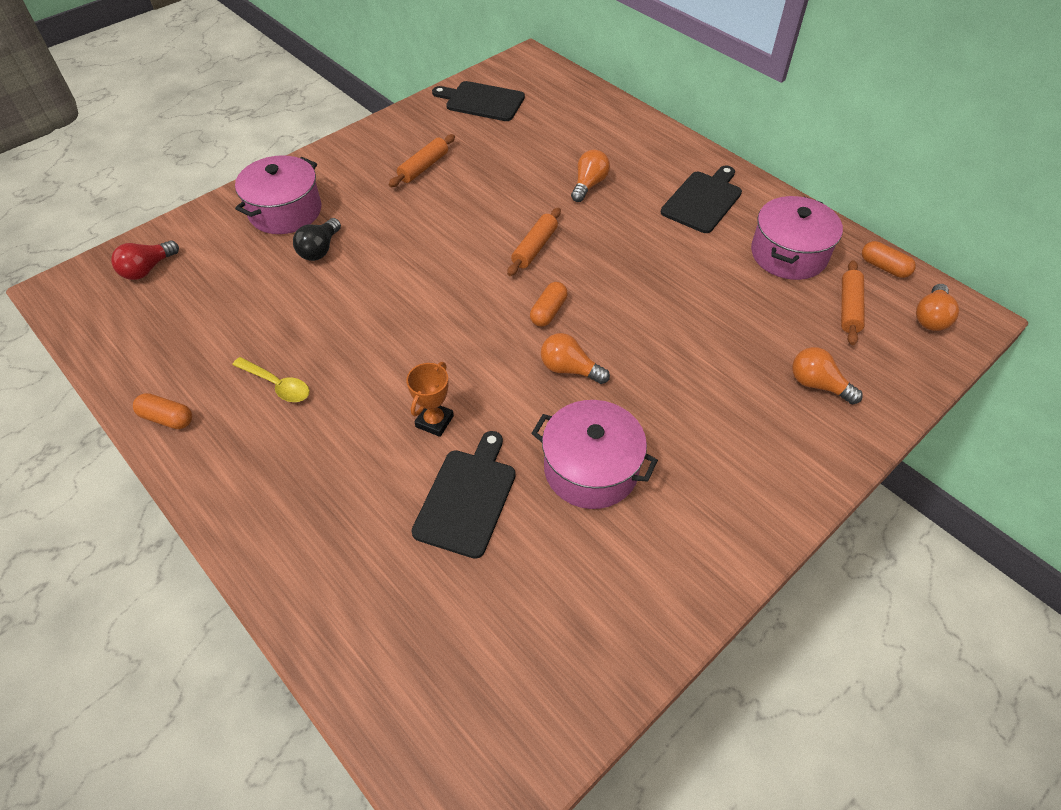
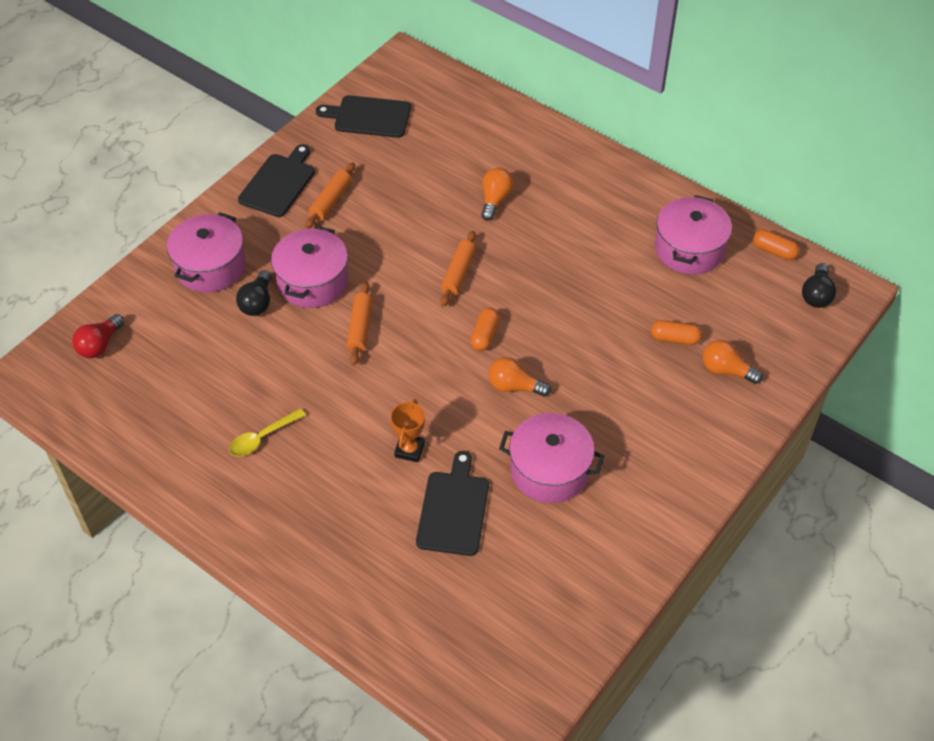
camera: 10 degrees left, 0 degrees up
(167, 418) = (175, 481): orange capsule -> orange capsule (675, 338)
(277, 385) = (262, 438): yellow spoon -> yellow spoon turned 120 degrees clockwise
(382, 237) = (313, 281): none -> pink pot
(703, 200) = (605, 203): black cutting board -> black cutting board (279, 183)
(849, 308) = (746, 295): orange rolling pin -> orange rolling pin (360, 328)
(931, 317) = (816, 295): orange light bulb -> black light bulb

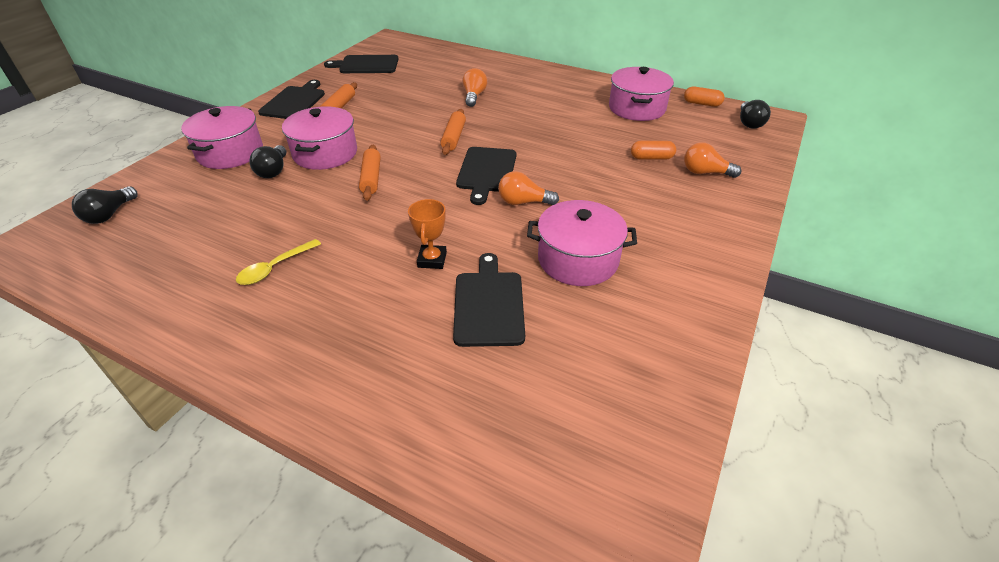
camera: 10 degrees left, 10 degrees down
(100, 345) = (109, 214): red light bulb -> black light bulb
(484, 335) = (486, 172): orange capsule -> black cutting board

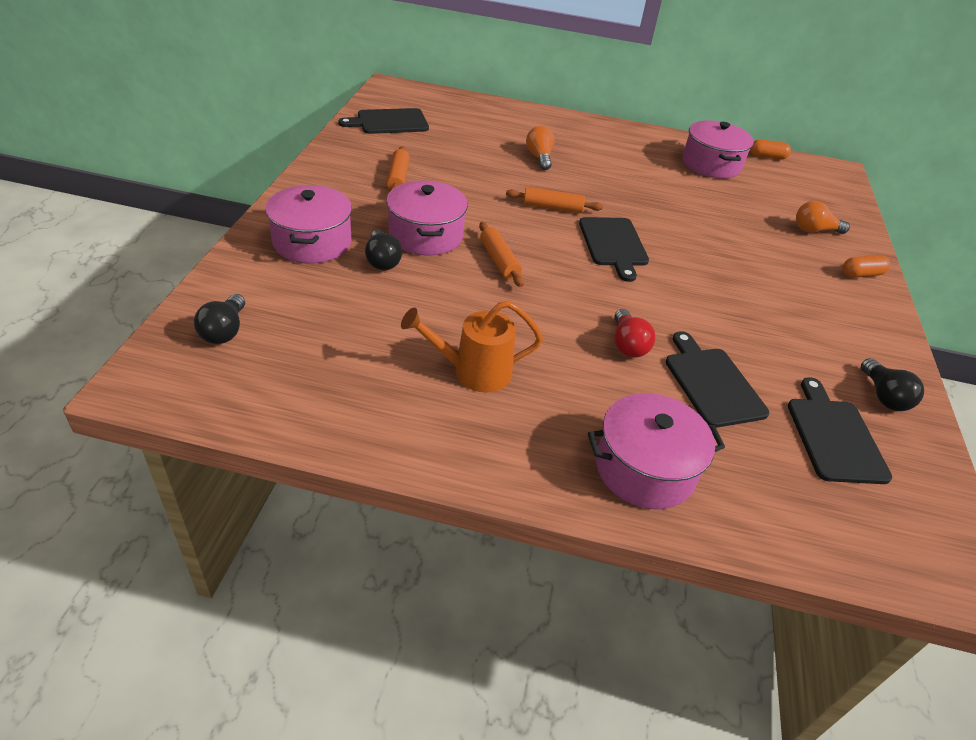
camera: 20 degrees left, 0 degrees up
(275, 268) = (473, 372): yellow spoon -> orange watering can
(294, 102) = (339, 173): black cutting board -> black cutting board (834, 436)
(432, 260) = (627, 344): orange trophy -> red light bulb
(454, 137) = (552, 207): orange rolling pin -> orange rolling pin turned 75 degrees counterclockwise
(523, 202) = (672, 275): orange light bulb -> none
(578, 259) = (761, 329): pink pot -> pink pot (645, 468)
(651, 158) = (758, 218): orange capsule -> orange capsule (861, 274)
(749, 123) = (821, 176): black light bulb -> black light bulb (883, 396)

